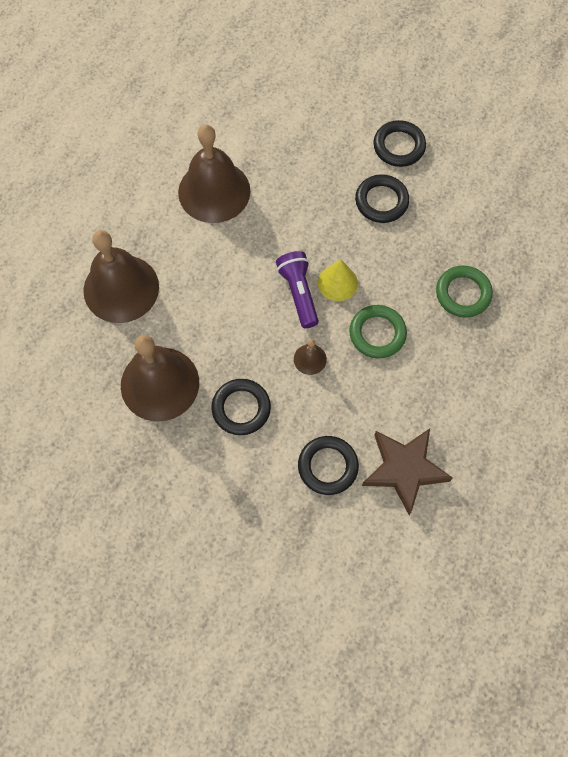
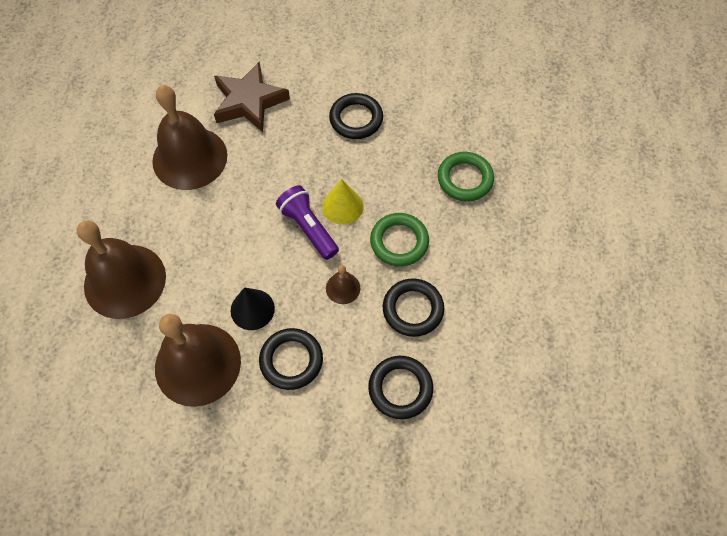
camera: 20 degrees left, 5 degrees down
(223, 351) = (252, 309): none -> black cone
(399, 146) = (353, 66): black ring -> black ring (413, 309)
(404, 469) = (476, 365): brown star -> brown star (249, 101)

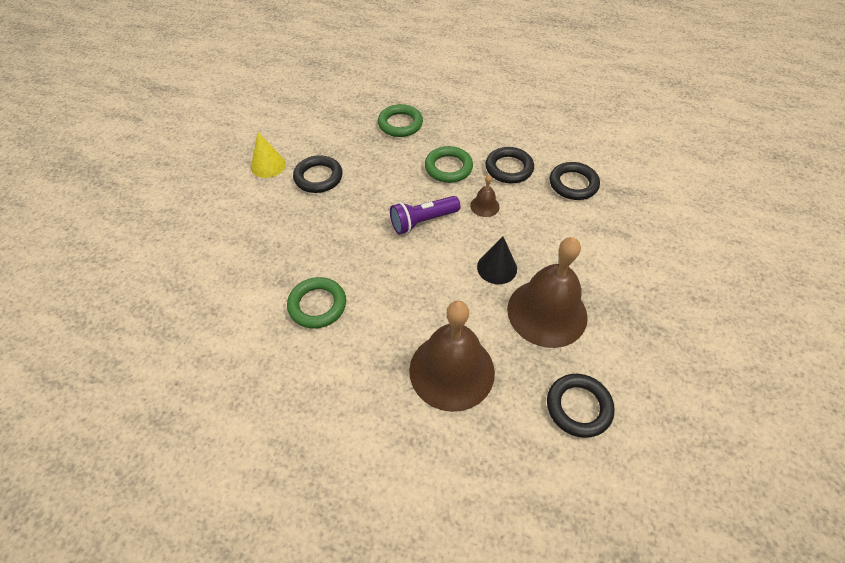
camera: 80 degrees left, 10 degrees down
(190, 158) = (317, 305): brown bell -> green ring
(249, 101) = (266, 250): brown star -> none
(291, 360) = (547, 245): black ring -> black ring (578, 407)
(342, 206) = (406, 197): yellow cone -> yellow cone (268, 165)

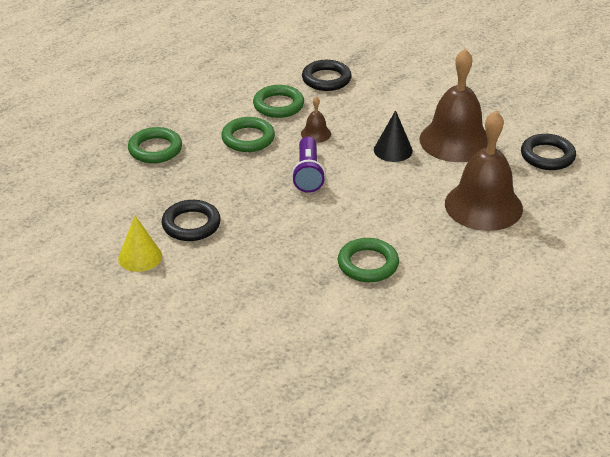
camera: 65 degrees left, 15 degrees down
(509, 168) = (278, 105): black ring -> green ring

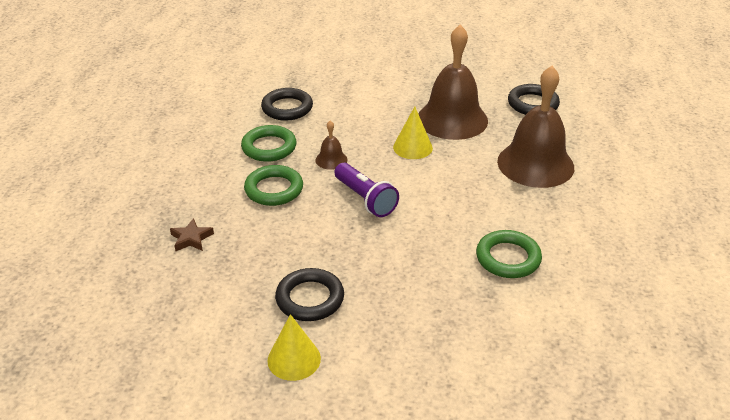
camera: 35 degrees left, 0 degrees up
(155, 149) = (191, 238): green ring -> brown star
(393, 150) = (412, 147): black cone -> yellow cone

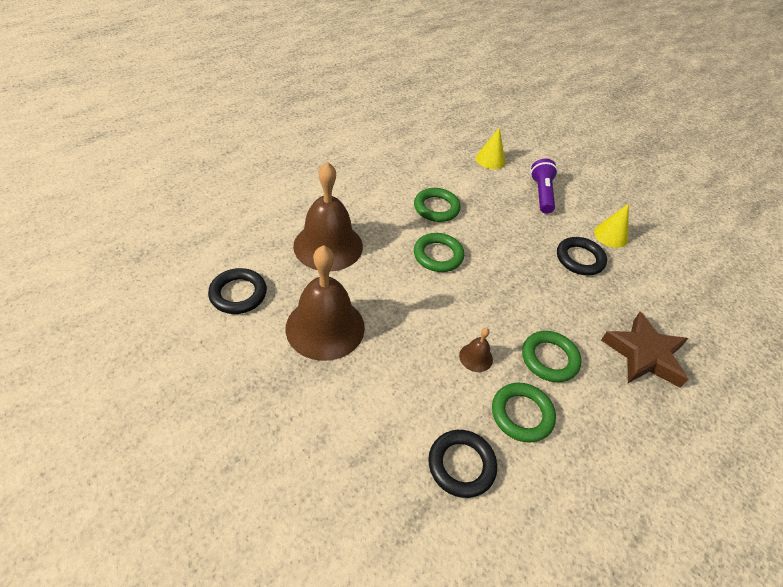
camera: 145 degrees left, 10 degrees up
(191, 238) = (644, 354): brown star -> brown star, size x2.13
(365, 199) = (483, 301): purple flashlight -> purple flashlight (541, 194)
(412, 147) = (395, 322): yellow cone -> yellow cone (490, 160)
(445, 212) = (438, 255): none -> green ring

